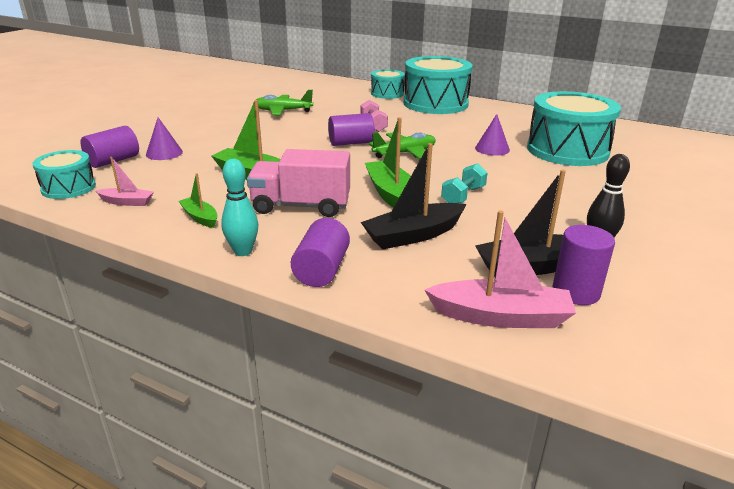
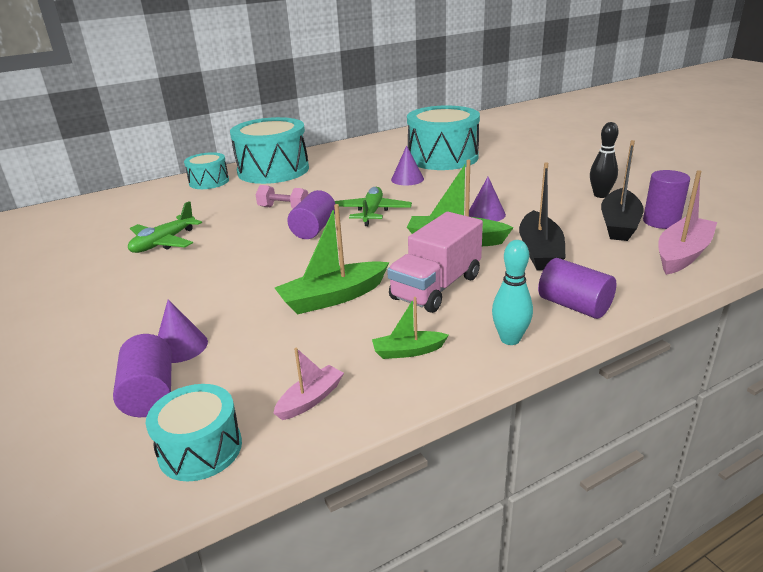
camera: 55 degrees left, 0 degrees up
(463, 196) = (486, 214): turquoise dumbbell -> purple cone

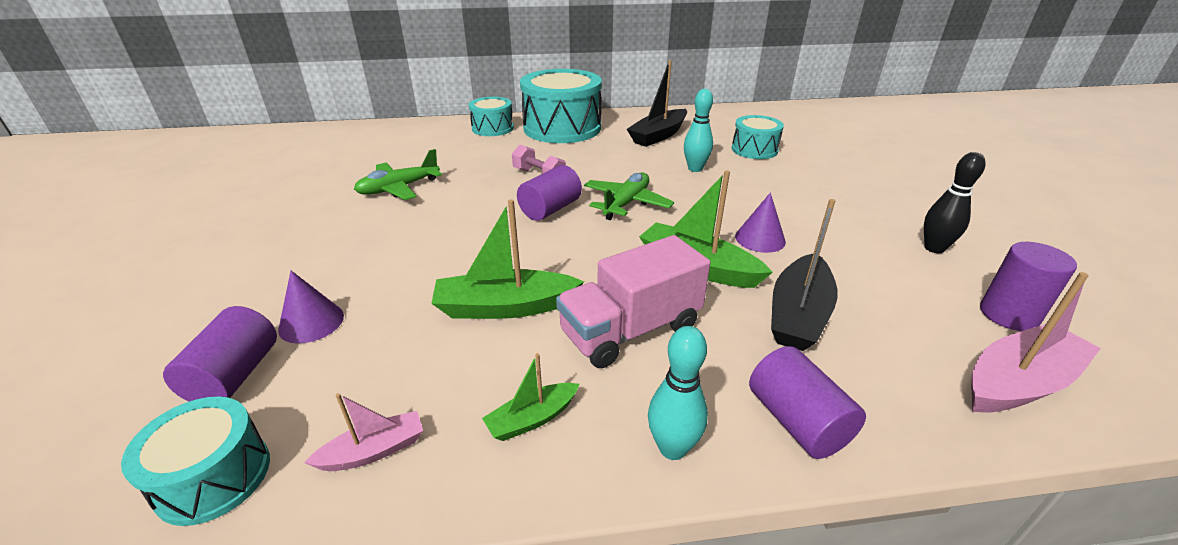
camera: 20 degrees right, 5 degrees up
(407, 179) = (695, 169): purple cone -> turquoise bowling pin
(408, 351) = (532, 419): green boat -> green boat turned 45 degrees counterclockwise
(443, 157) = (754, 149): turquoise drum -> turquoise drum, size x0.53
(619, 224) = (939, 302): black boat -> black boat (658, 136)

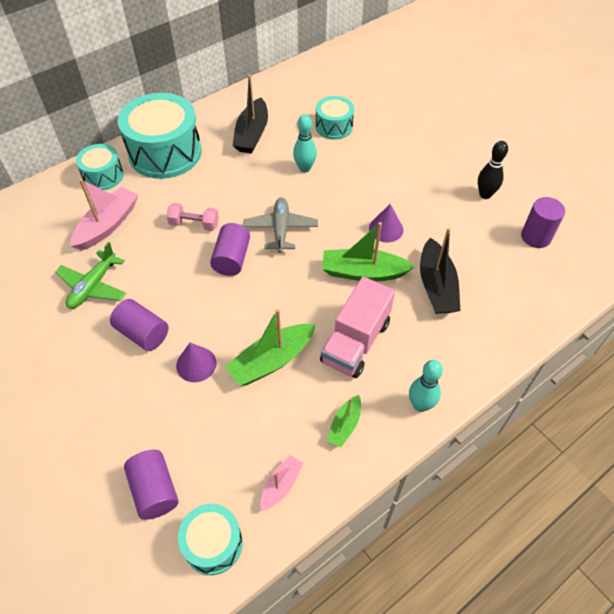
camera: 30 degrees left, 20 degrees up
(311, 322) = (160, 433): purple cone -> purple cone (196, 364)
(626, 203) = (281, 229): green plane -> grey plane
(797, 421) = (466, 360): purple cylinder -> purple cylinder (143, 333)
(1018, 382) = (550, 285): pink boat -> pink boat (108, 225)

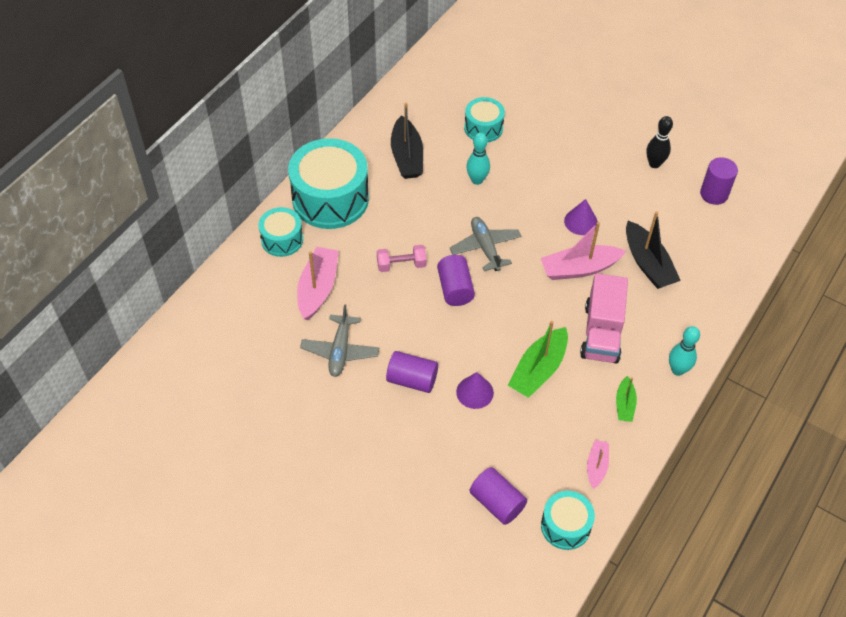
camera: 20 degrees left, 0 degrees up
(93, 286) = (340, 350): green plane -> grey plane
(363, 272) = (579, 269): green boat -> pink boat

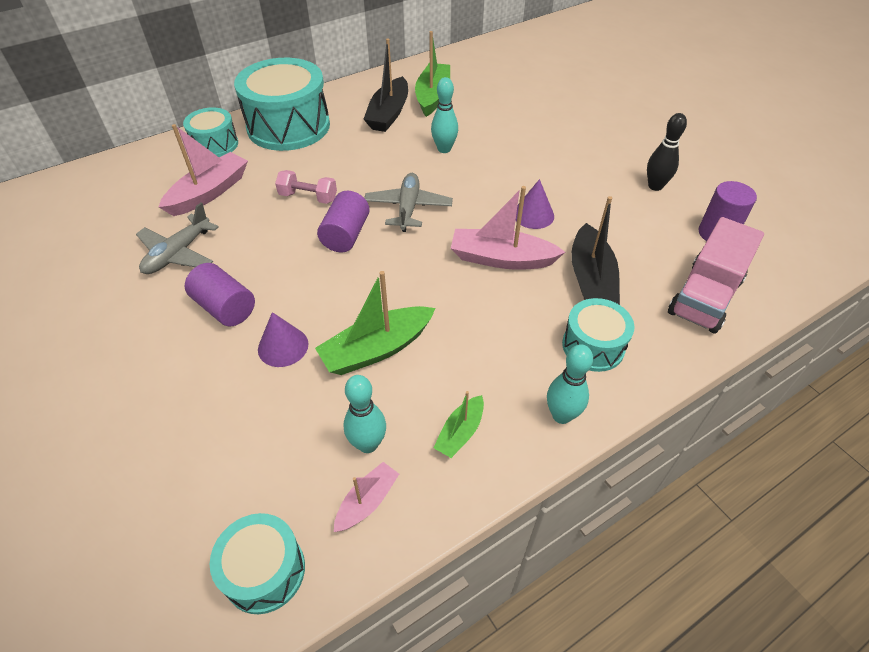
camera: 25 degrees right, 5 degrees down
(431, 124) = (432, 96): none -> green boat
(483, 128) = (482, 111): turquoise drum -> turquoise drum (593, 346)
(497, 502) = (201, 494): purple cylinder -> none
(574, 434) = (368, 444): none -> turquoise bowling pin
(601, 333) = (484, 335): pink truck -> pink truck (704, 296)

